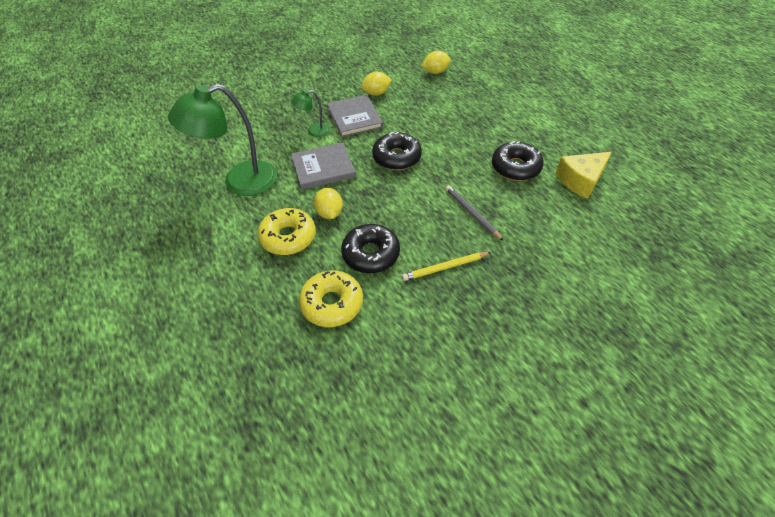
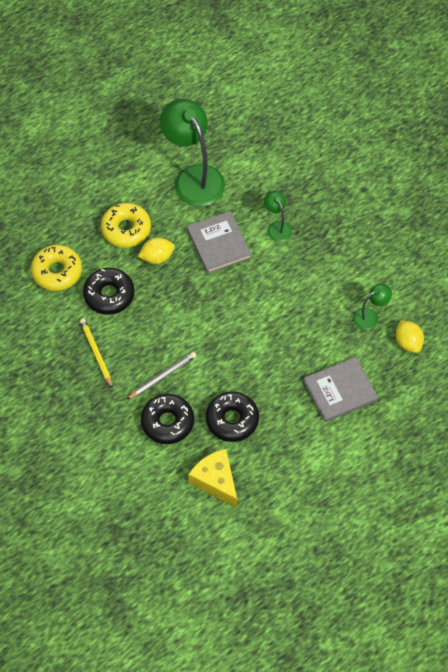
camera: 85 degrees right, 10 degrees up
(354, 118) = (304, 263): grey book -> grey book (340, 391)
(376, 93) = (354, 281): yellow lemon -> none
(396, 157) = (240, 308): black donut -> black donut (167, 422)
(411, 87) = (370, 316): none -> green lamp

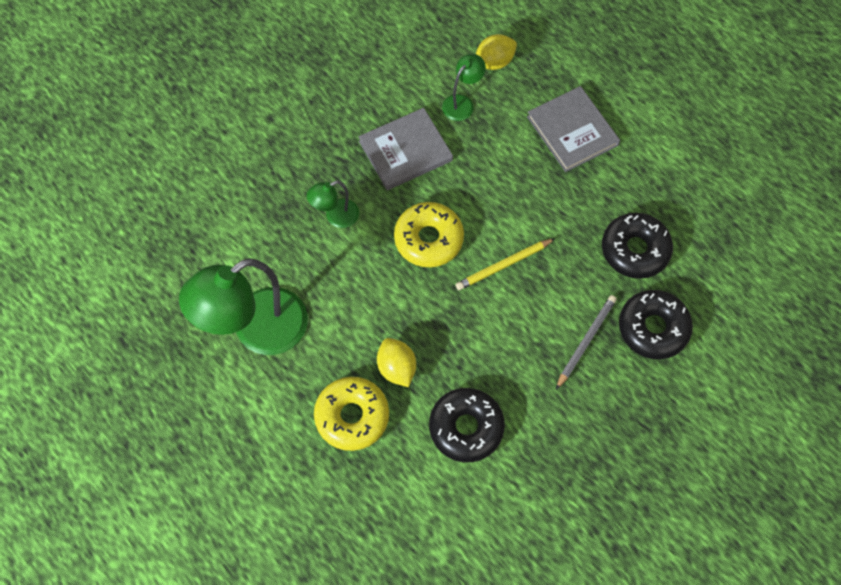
camera: 95 degrees left, 5 degrees up
(57, 272) = (434, 509): yellow donut -> yellow donut (428, 239)
(96, 353) = (563, 434): yellow pencil -> yellow pencil (503, 265)
(162, 376) = (586, 341): grey pencil -> grey pencil turned 75 degrees clockwise
(216, 481) = (724, 262): yellow cheese -> none
(218, 244) = (368, 288): grey book -> grey book (405, 151)
(370, 316) = (462, 103): green lamp -> green lamp turned 75 degrees clockwise

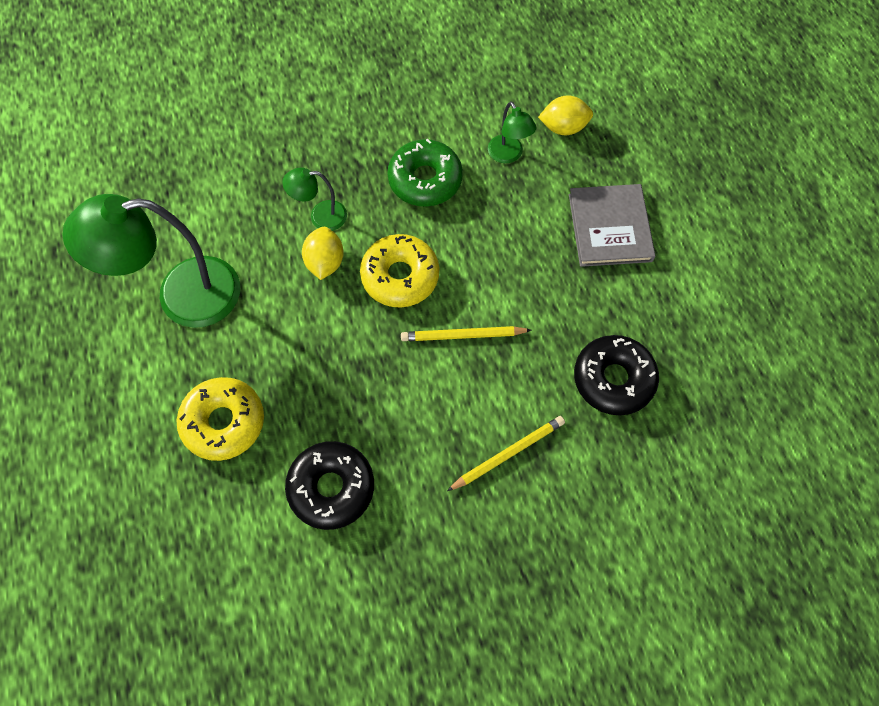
camera: 25 degrees right, 0 degrees up
(397, 368) = (295, 393): yellow lemon -> yellow lemon (325, 262)
(405, 151) = (425, 180): grey book -> green donut
(462, 103) = (508, 155): green lamp -> green lamp turned 90 degrees clockwise
(586, 341) = (508, 454): grey pencil -> yellow pencil
(653, 328) = (590, 472): black donut -> none

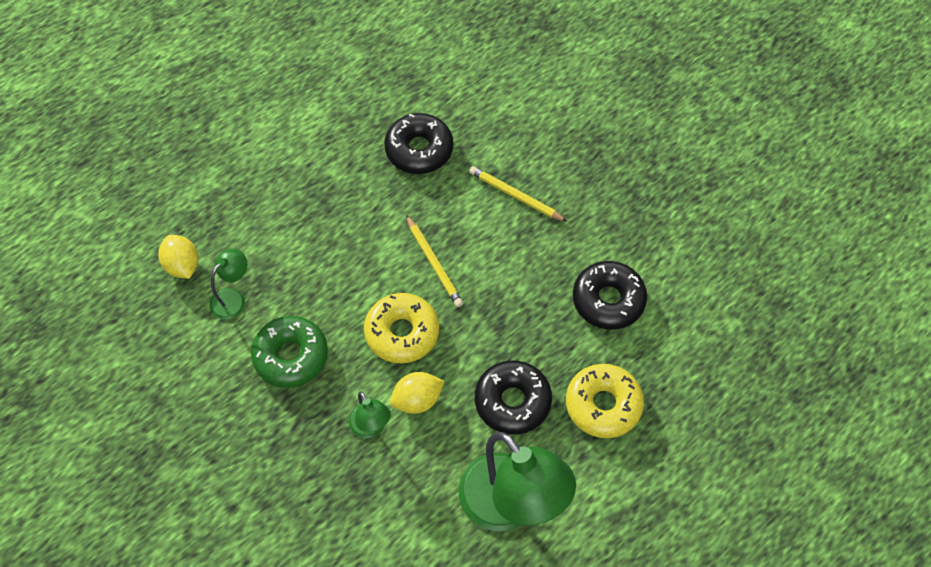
camera: 115 degrees left, 5 degrees down
(276, 341) = (512, 401): none -> black donut
(610, 227) = (279, 195): grey book -> none

